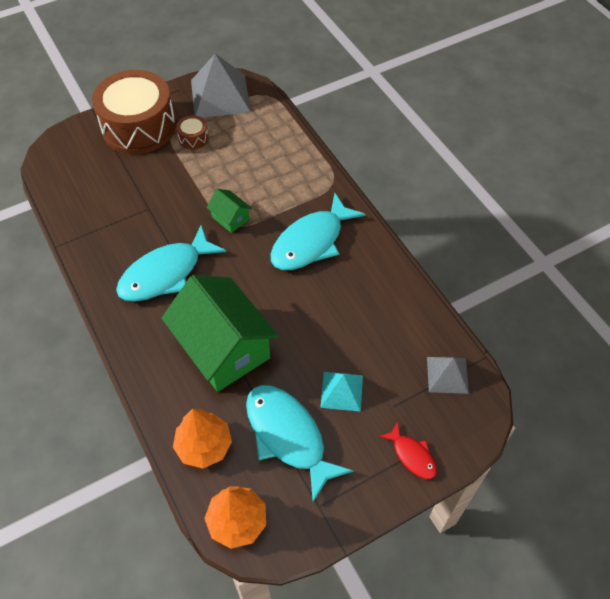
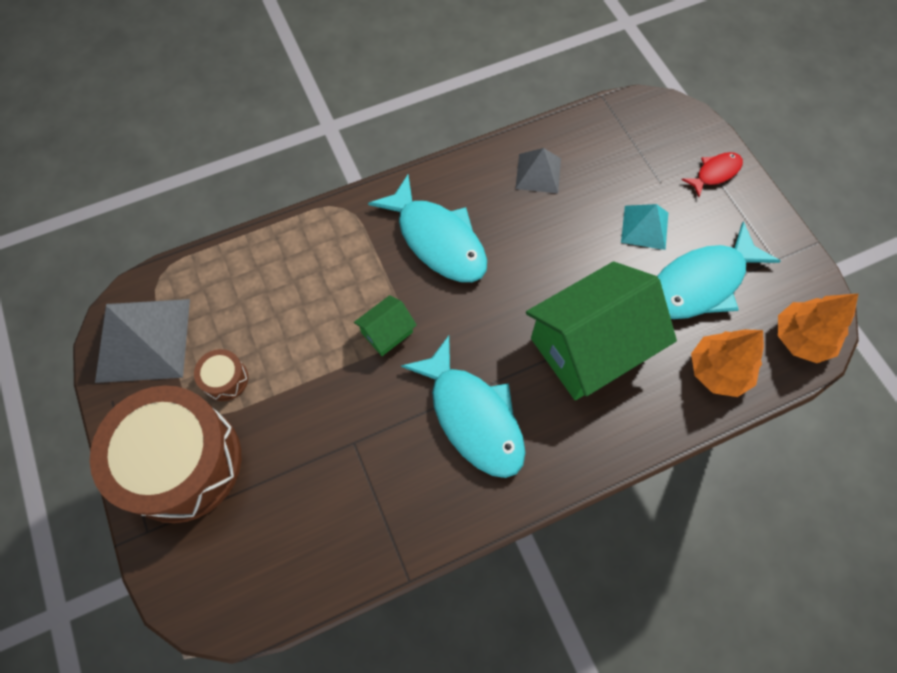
camera: 85 degrees left, 10 degrees up
(447, 375) = (623, 130): grey pyramid -> grey pyramid (538, 173)

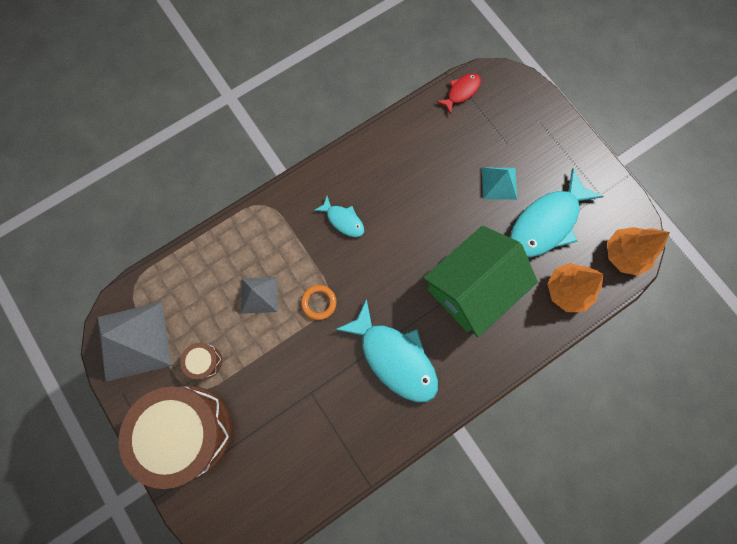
camera: 10 degrees left, 10 degrees up
(387, 332) = (319, 302): green house -> orange ring
(437, 240) = (343, 220): turquoise fish -> turquoise fish, size x0.50
(538, 173) = (411, 150): grey pyramid -> grey pyramid (259, 295)
(715, 173) = (546, 128): red fish -> red fish (461, 92)

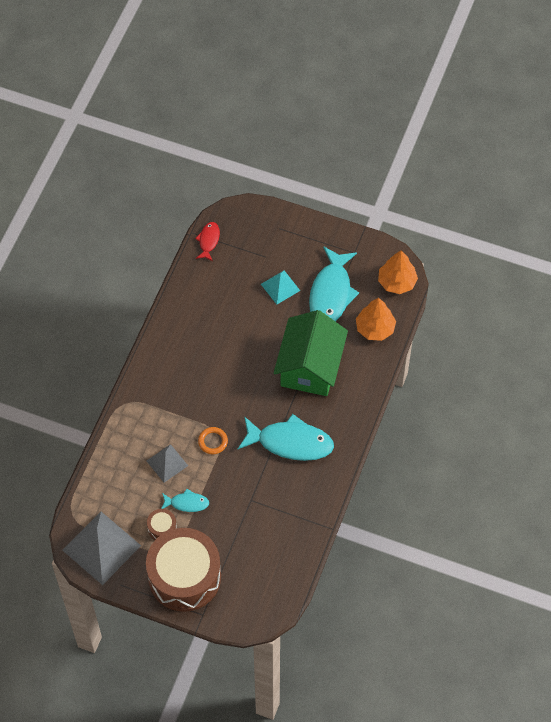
camera: 35 degrees left, 15 degrees down
(343, 220) = (189, 378): turquoise fish -> turquoise fish (187, 503)

